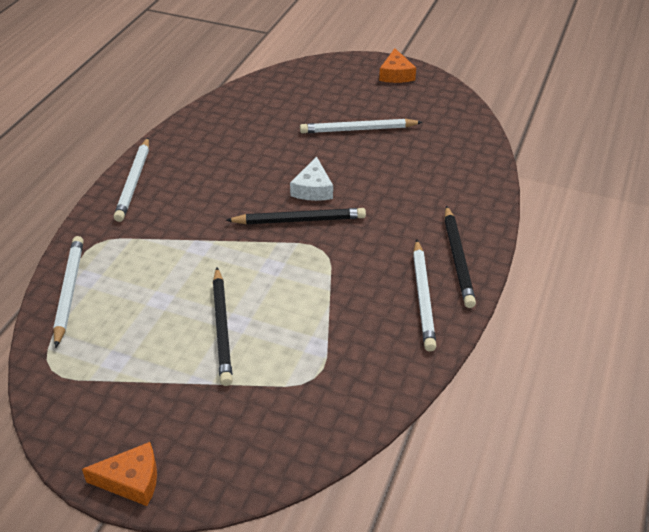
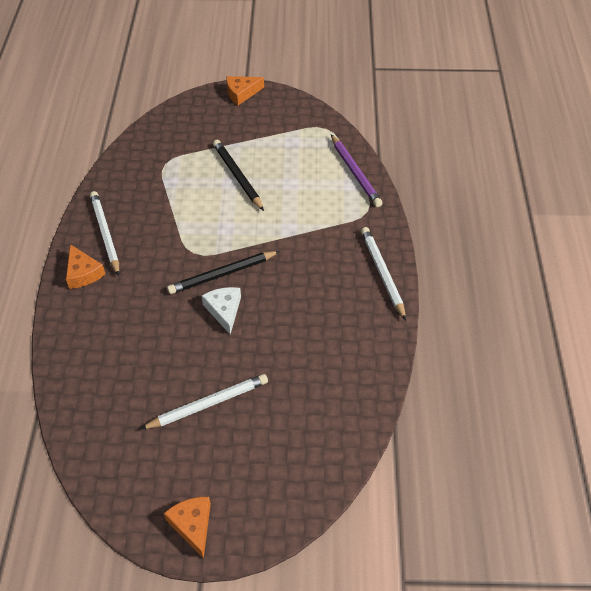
camera: 160 degrees right, 10 degrees up
(69, 291) = (355, 173): white pencil -> purple pencil
(457, 259) = (83, 273): black pencil -> orange cheese

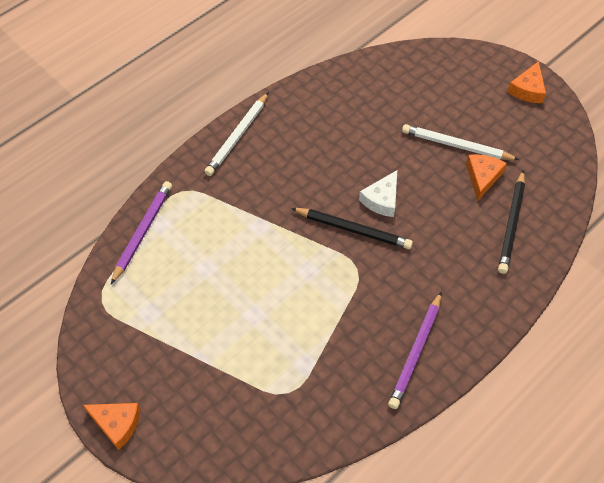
camera: 135 degrees left, 5 degrees up
(83, 273) = (467, 325): orange cheese -> orange cheese (482, 177)
(105, 233) = (415, 352): white pencil -> purple pencil
(237, 176) = (240, 316): black pencil -> black pencil (511, 224)

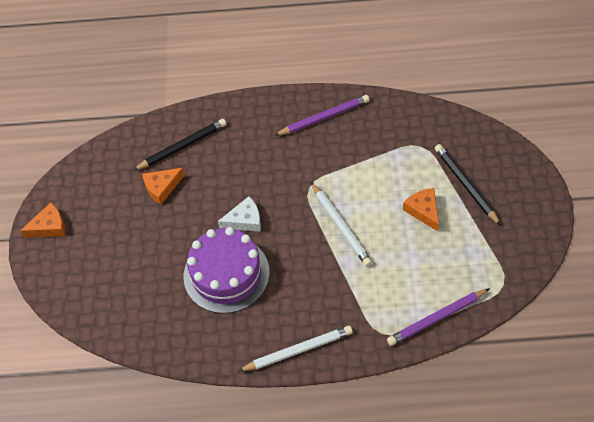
camera: 135 degrees left, 0 degrees up
(117, 424) = (542, 196): orange cheese -> orange cheese (423, 211)
(350, 150) = (226, 274): none -> purple cake
(353, 230) = (285, 213): black pencil -> black pencil (466, 184)
(456, 145) = (150, 222): white pencil -> white pencil (340, 226)

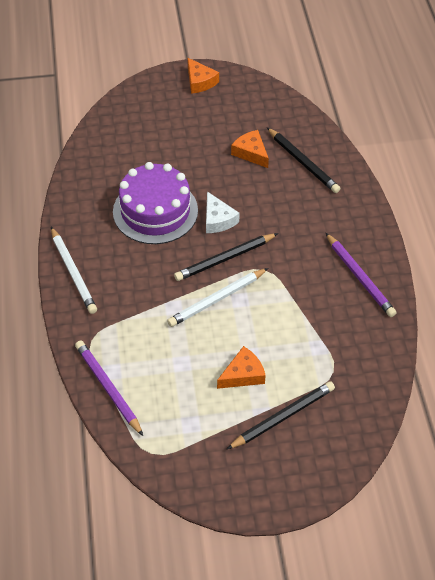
camera: 80 degrees right, 5 degrees down
(293, 217) = (224, 259): none -> black pencil

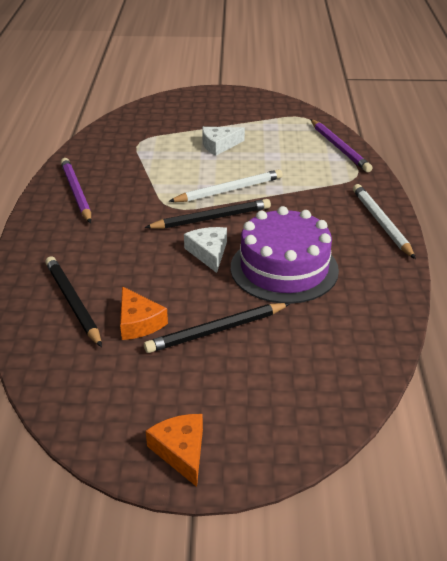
camera: 170 degrees left, 15 degrees down
(243, 374) = (219, 145): orange cheese -> white cheese
(283, 417) = (194, 123): black pencil -> black pencil (216, 330)

